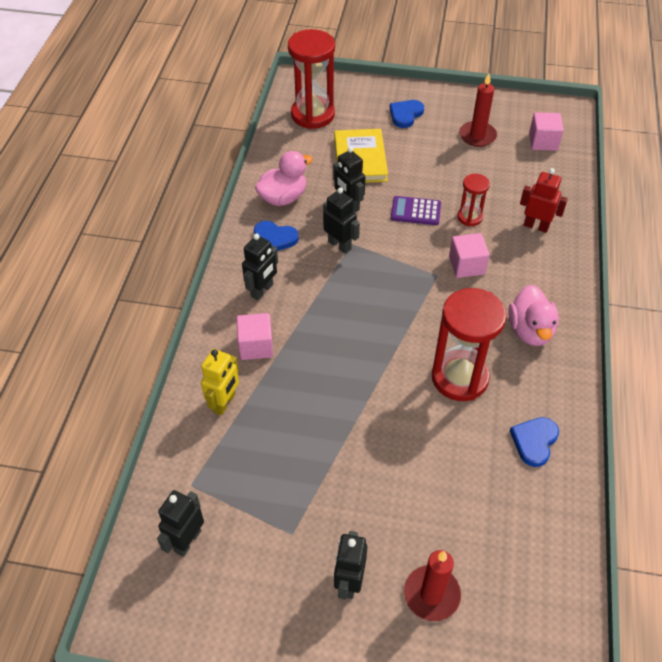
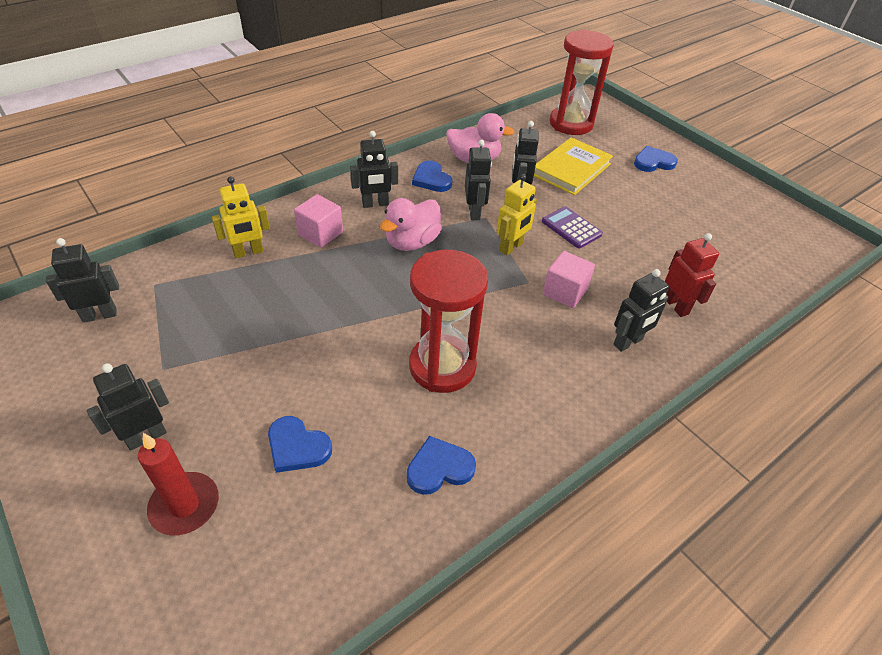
camera: 40 degrees right, 5 degrees down
(397, 256) = (511, 247): none -> yellow robot
(445, 502) = (297, 447): none -> blue heart
(469, 217) = (616, 261): red hourglass -> none
(477, 136) = (704, 210): red candle -> none
(530, 330) = (558, 379): pink duck -> pink duck (412, 242)
(538, 274) = (628, 342): none -> black robot
(543, 142) = (770, 249): pink cube -> none

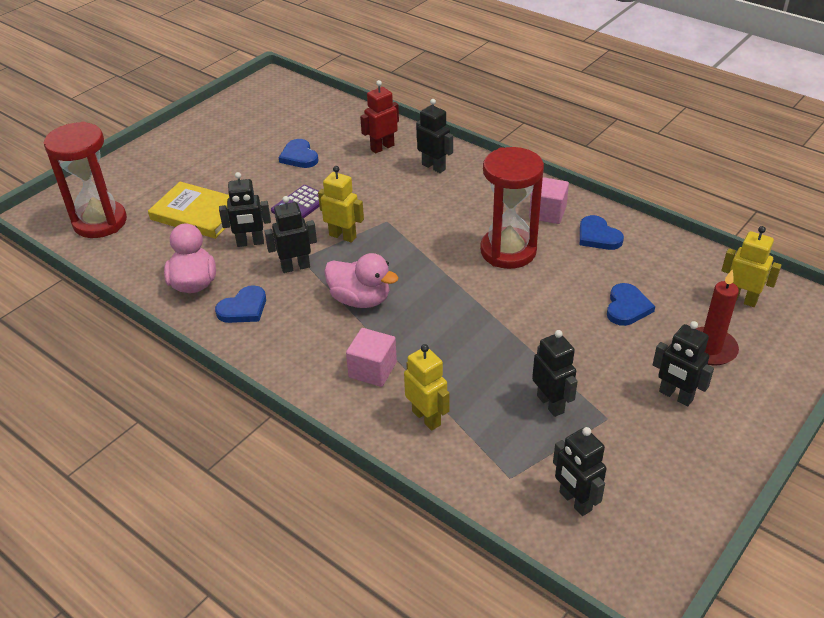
camera: 100 degrees left, 5 degrees down
(241, 593) = (741, 299): none -> yellow robot
(375, 204) = (305, 341): black robot -> black robot (550, 404)
(564, 292) = (391, 200): pink cube -> pink cube (547, 213)
(653, 162) = (172, 165): blue heart -> blue heart (299, 156)

